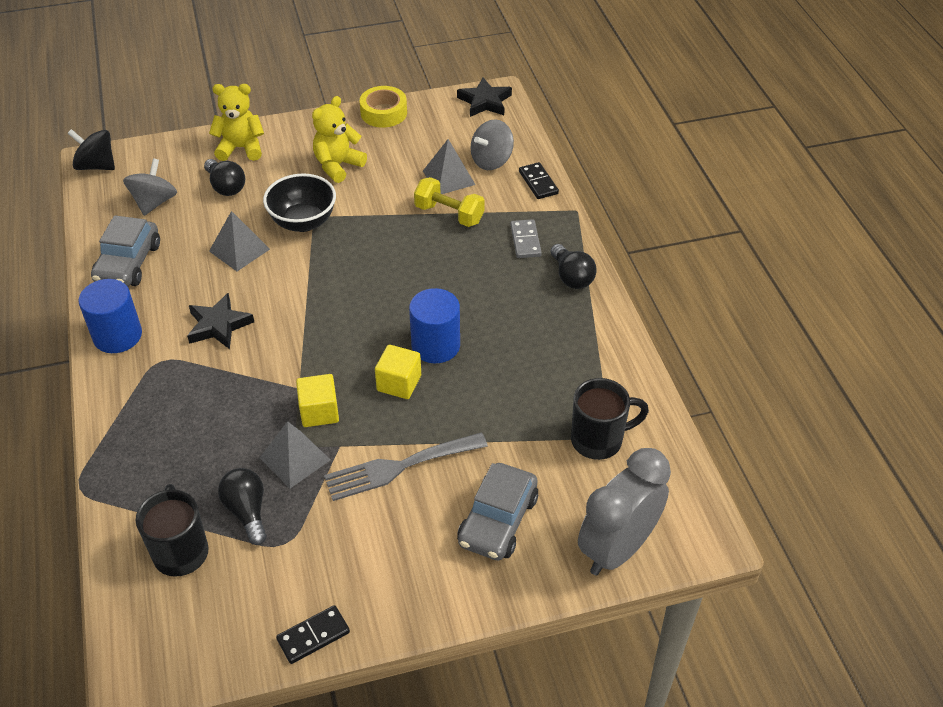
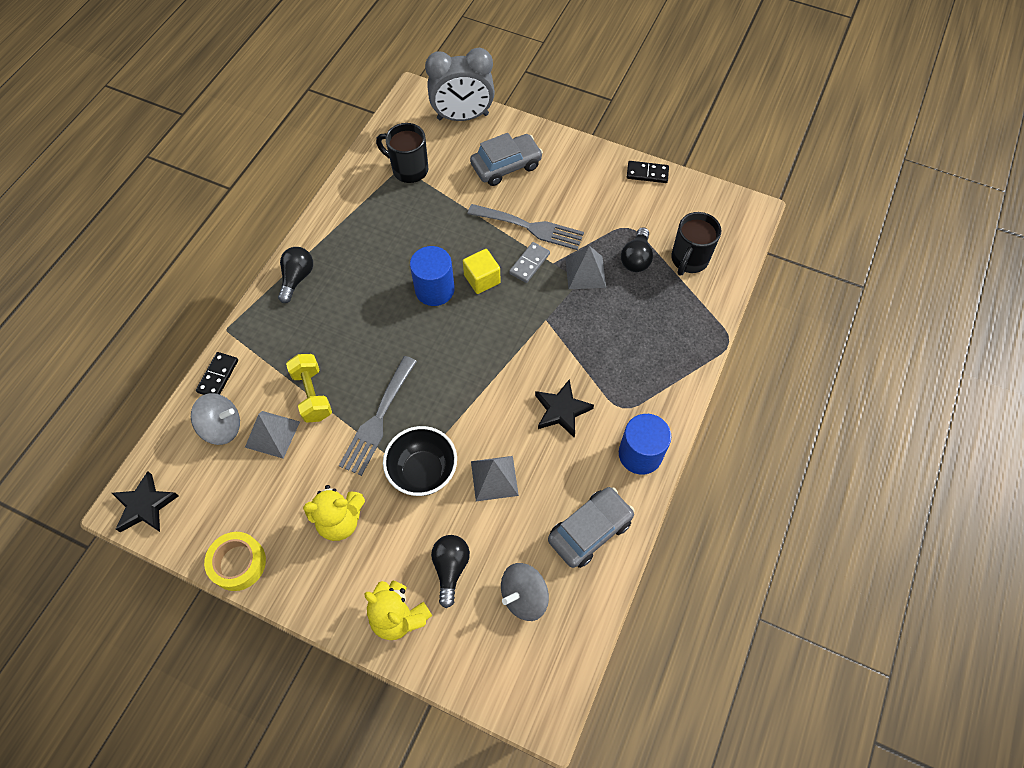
camera: 140 degrees left, 15 degrees up
(96, 166) = (545, 701): black spinning top -> none
(319, 412) = (546, 293): yellow cube -> none
(376, 230) = (378, 420): none -> grey fork
(525, 241) = (290, 329): grey domino -> grey domino (529, 263)

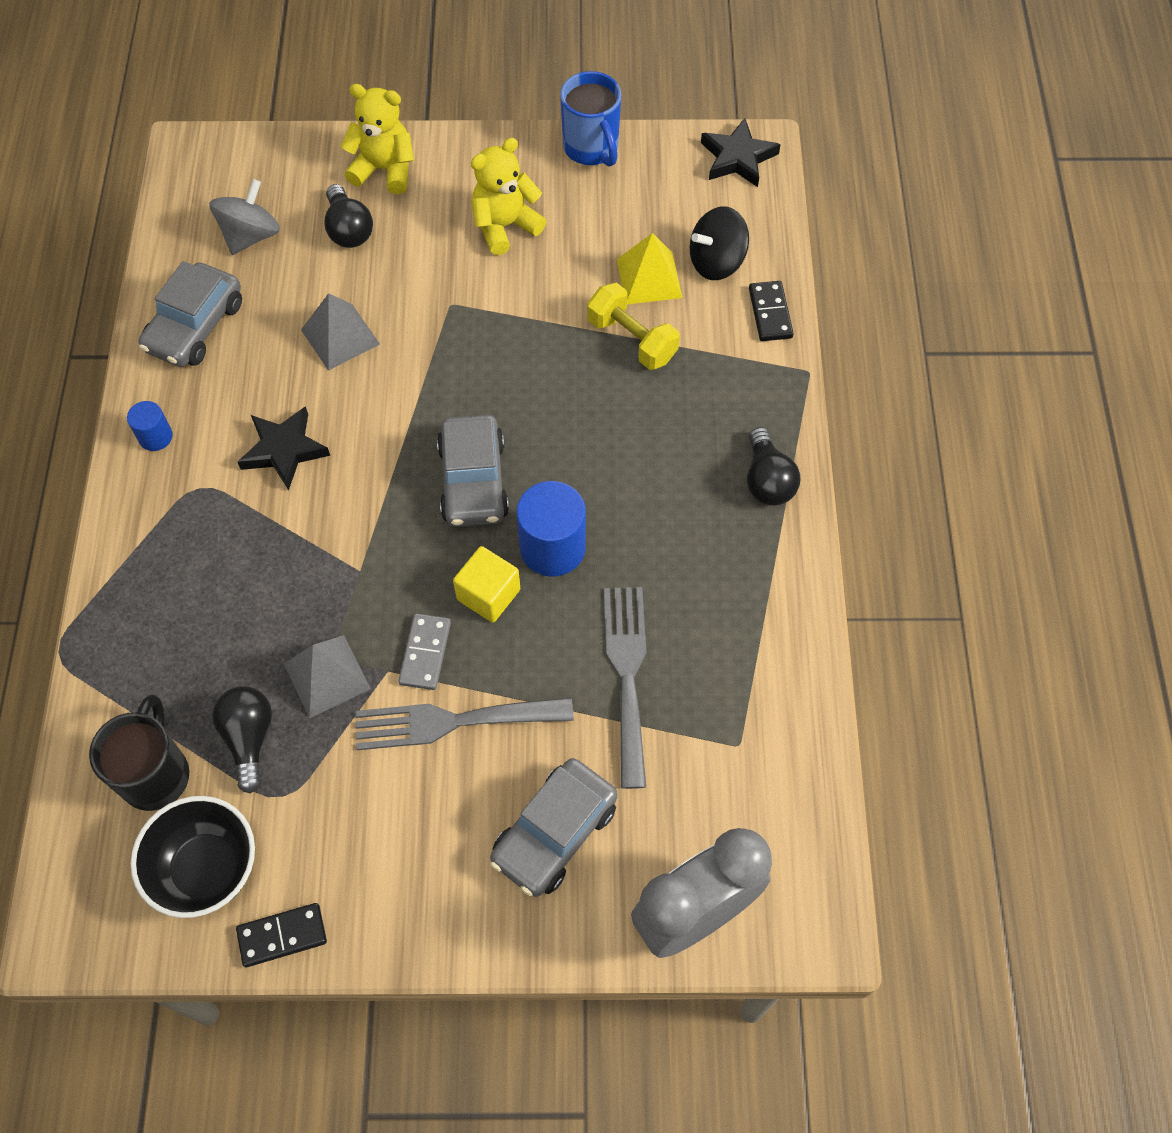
camera: 155 degrees right, 0 degrees up
(222, 427) = (716, 262): grey spinning top -> black spinning top
(238, 563) = (592, 149): yellow tape -> blue mug
(272, 434) = (649, 278): grey pyramid -> yellow pyramid
(378, 420) = (527, 344): grey fork -> grey fork (627, 674)
(409, 169) = (722, 746): black mug -> none
(423, 472) = (434, 310): black bowl -> black bowl (207, 869)
(458, 344) = (473, 481): none -> grey car
(640, 454) = (155, 437): blue cylinder -> blue cylinder, size x0.54

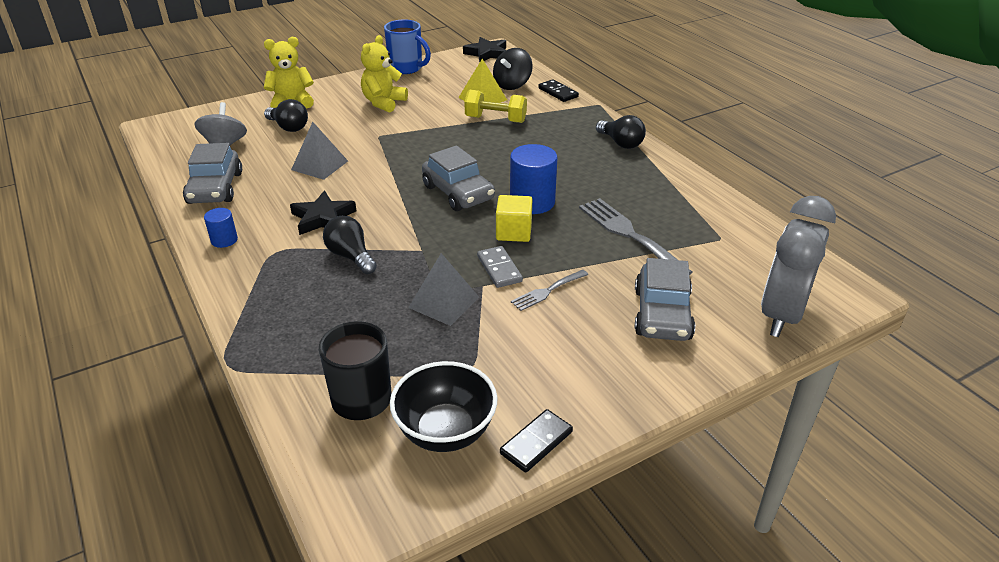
camera: 30 degrees left, 25 degrees down
(249, 738) = (416, 351): black light bulb -> black light bulb (351, 256)
(452, 721) = (547, 291): grey fork -> grey fork, size x0.55

